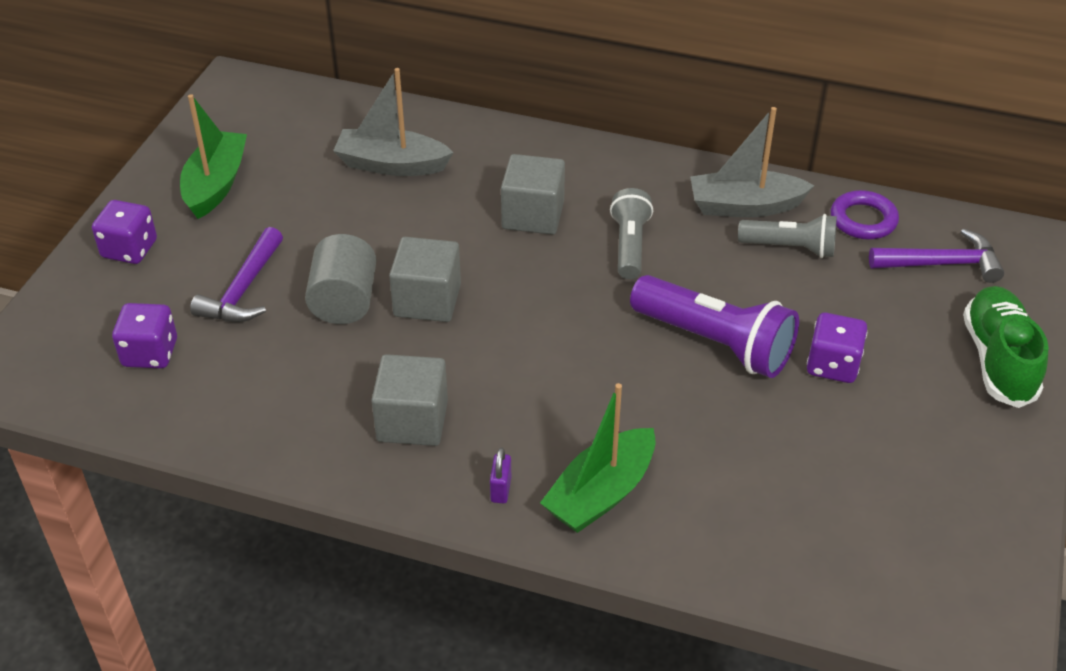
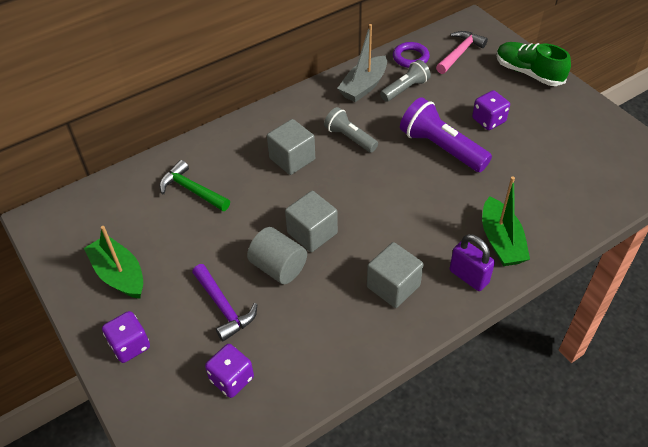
camera: 50 degrees left, 5 degrees up
(392, 164) = (192, 190): grey boat -> green hammer
(501, 489) = (469, 277): purple padlock -> purple padlock, size x1.83
(715, 343) = (441, 148): purple flashlight -> purple flashlight turned 120 degrees counterclockwise
(942, 264) = (459, 53): purple hammer -> pink hammer

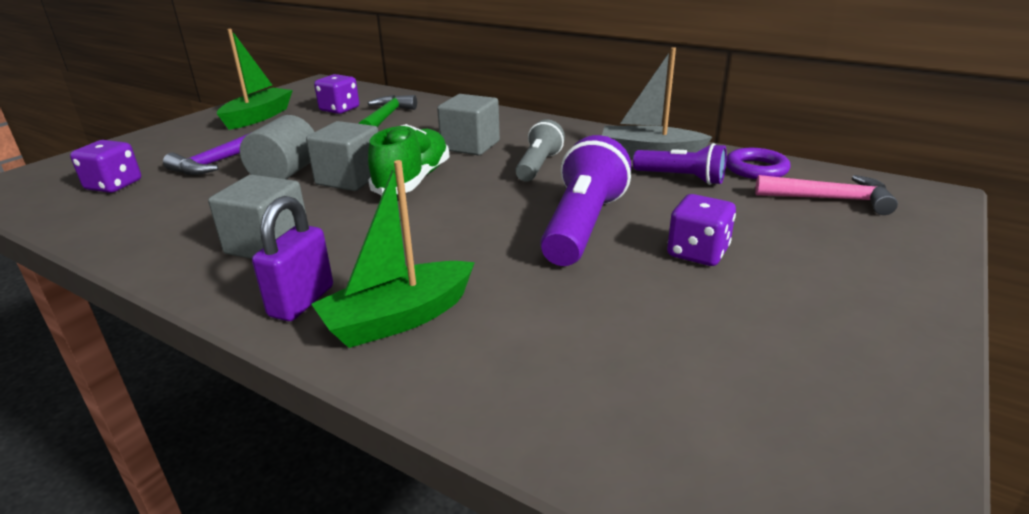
camera: 65 degrees right, 20 degrees down
(130, 345) = (167, 138): purple dice -> purple dice (339, 109)
(405, 89) = (681, 178): grey flashlight -> purple flashlight
(528, 73) = (889, 269): green shoe -> green shoe (413, 180)

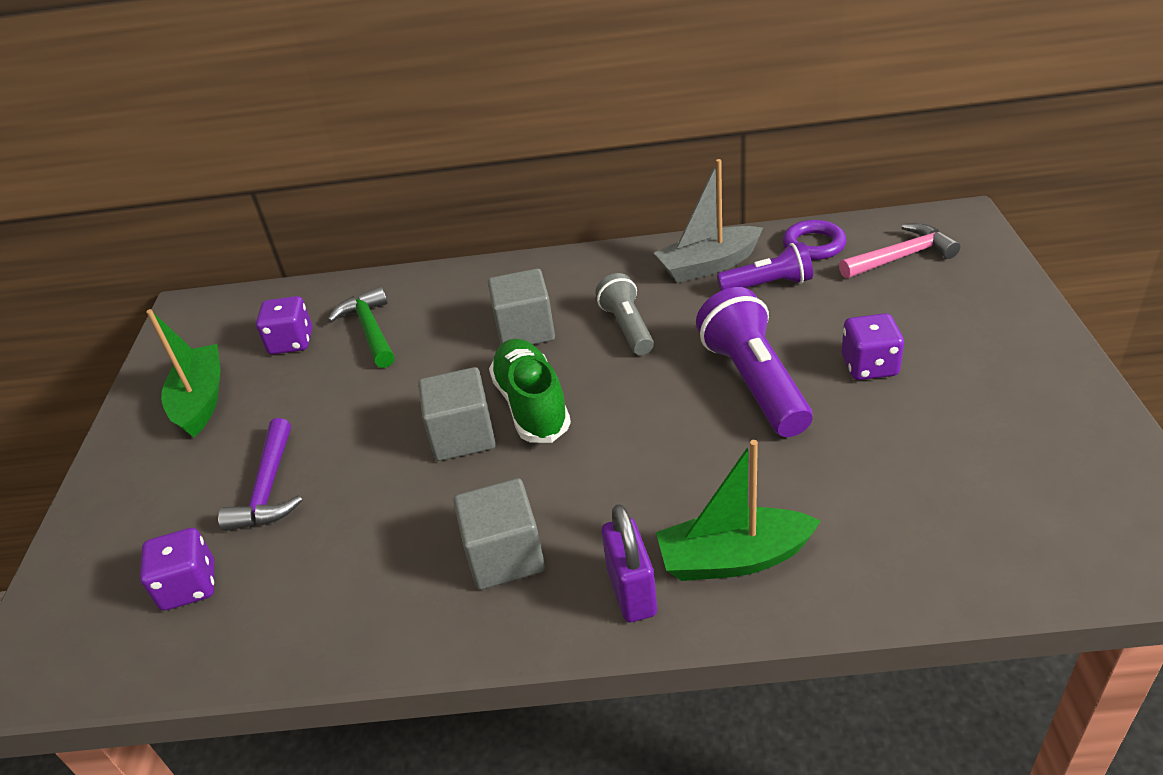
camera: 30 degrees left, 10 degrees up
(285, 174) = (379, 464): grey cylinder -> none
(399, 318) = (734, 558): green boat -> green boat turned 60 degrees clockwise

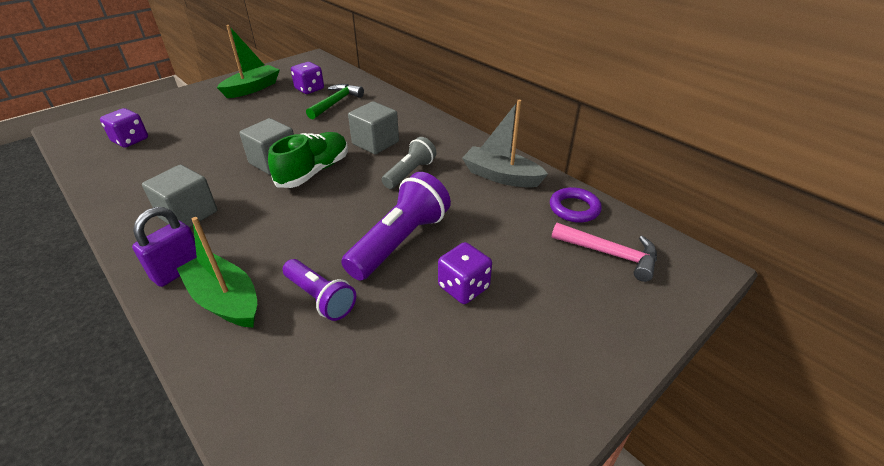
camera: 45 degrees right, 0 degrees up
(269, 488) = (203, 129): purple hammer -> none
(768, 285) = (507, 207): purple flashlight -> purple flashlight (320, 298)

